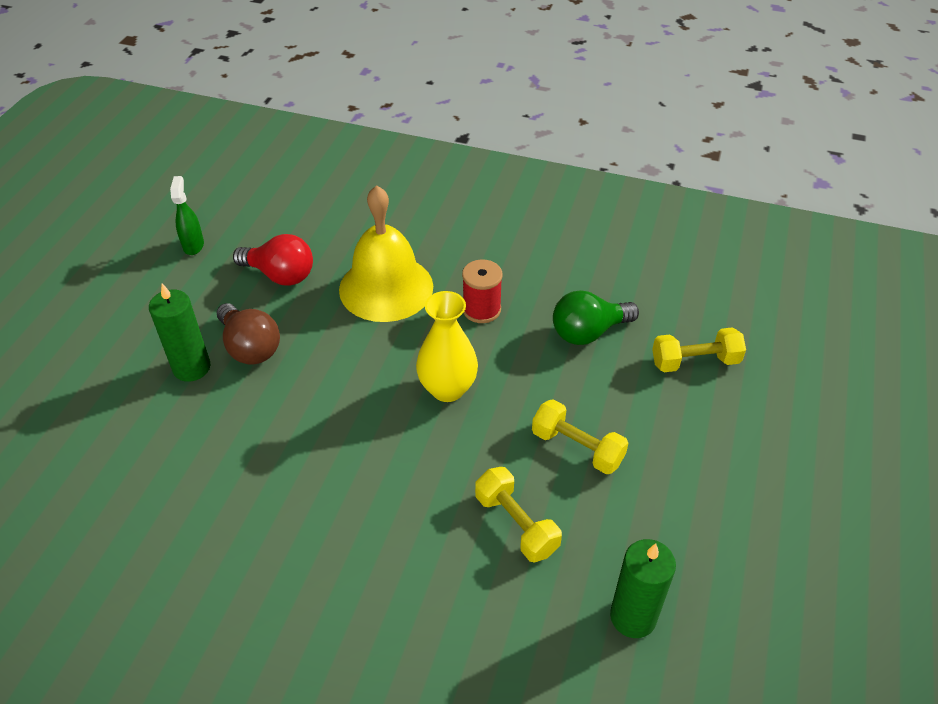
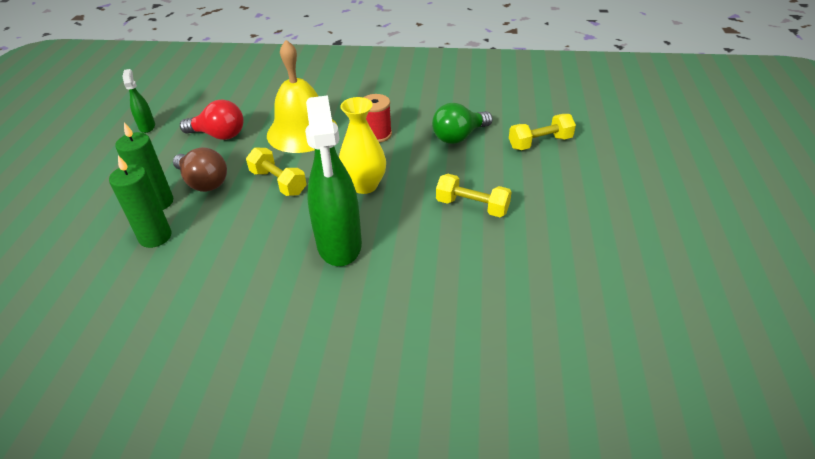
camera: 10 degrees left, 5 degrees down
(398, 474) = (339, 245): none -> green spray bottle
(516, 524) = (440, 262): yellow dumbbell -> yellow dumbbell (278, 182)
(633, 617) = (548, 307): green candle -> green candle (155, 237)

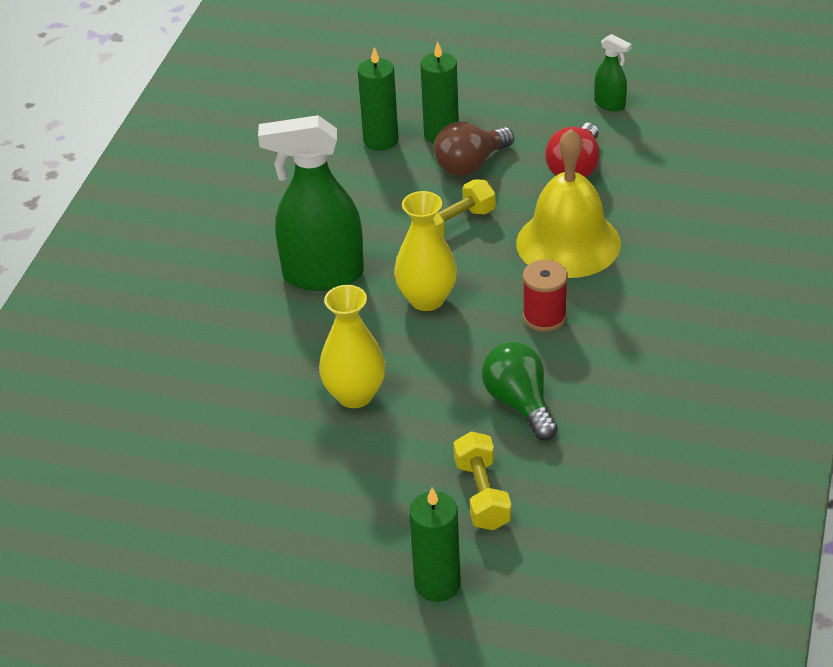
camera: 100 degrees right, 0 degrees up
(147, 126) = (610, 104): green spray bottle -> green spray bottle turned 45 degrees clockwise
(472, 206) = (355, 395): yellow dumbbell -> yellow vase
(617, 151) = (437, 584): none -> green candle

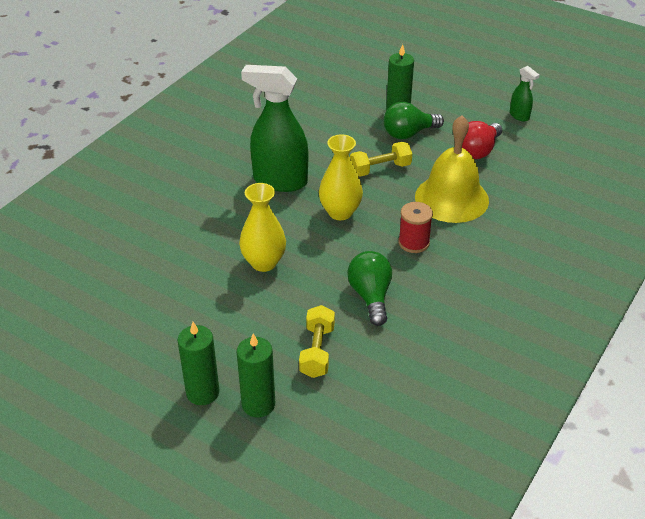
camera: 15 degrees right, 0 degrees up
(381, 140) = (357, 106): green candle -> green candle (202, 392)
(470, 164) = (408, 133): brown light bulb -> green light bulb

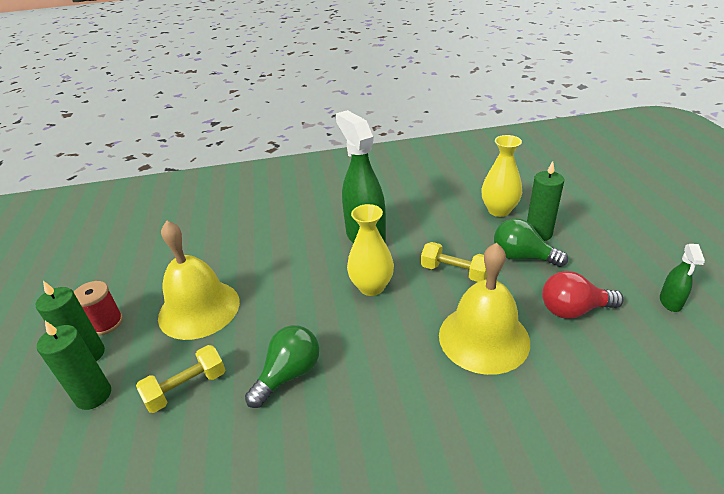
camera: 50 degrees right, 5 degrees down
(235, 308) = (199, 309): none -> yellow bell
(264, 262) = (265, 289): yellow vase -> yellow vase (499, 210)
(414, 243) = (391, 354): red spool -> red spool (106, 323)

